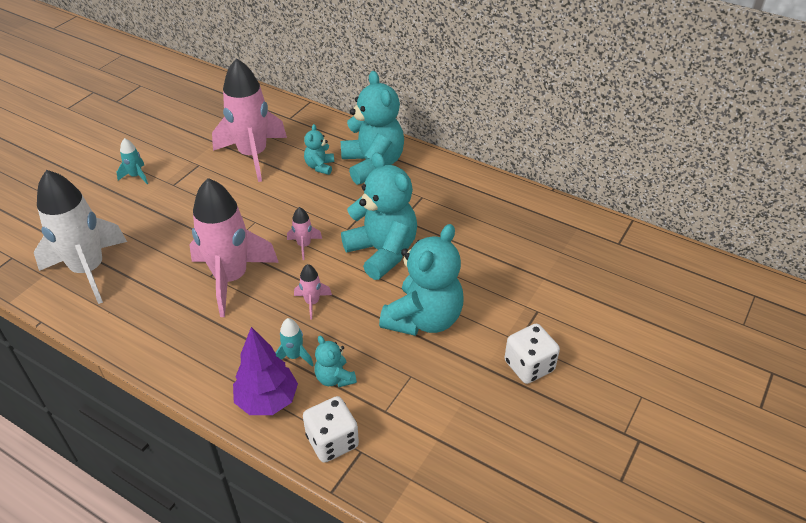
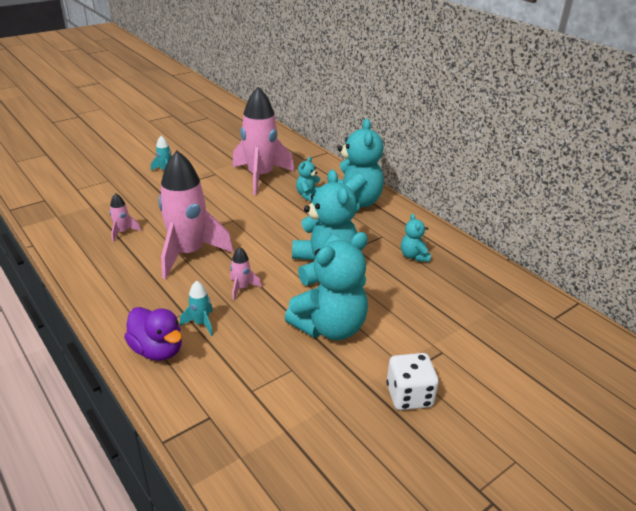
camera: 20 degrees right, 10 degrees down
(89, 270) = (89, 221): white rocket -> none
(267, 400) = (157, 350): purple tree -> purple duck
(304, 245) = (261, 246): pink rocket -> pink rocket (123, 232)
(332, 441) = (190, 400): white dice -> none
(334, 378) = (224, 350): turquoise teddy bear -> turquoise teddy bear (414, 256)

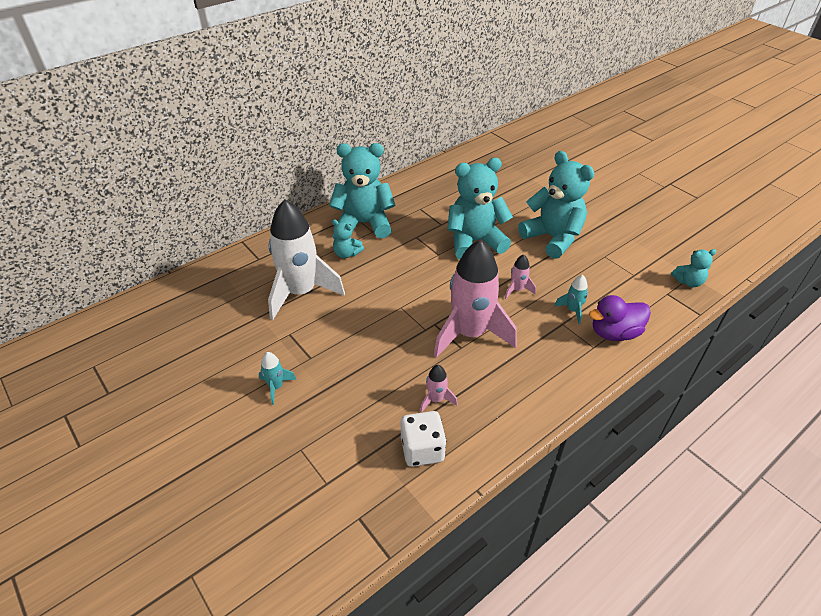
camera: 90 degrees left, 10 degrees up
(157, 350) = (614, 333): purple duck -> purple duck turned 150 degrees counterclockwise
(260, 177) = (301, 292): pink rocket -> white rocket
(409, 396) = (607, 205): white dice -> white dice (422, 449)
(414, 256) = (448, 193): turquoise teddy bear -> turquoise teddy bear (688, 282)

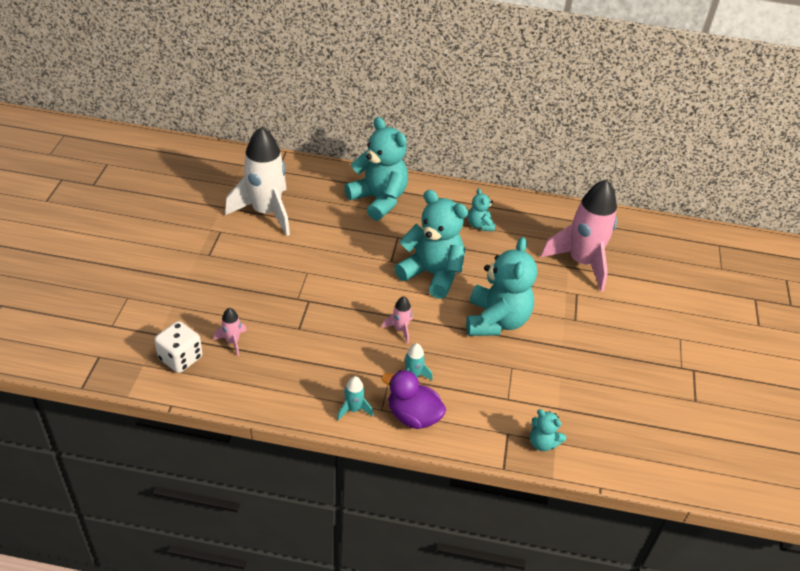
camera: 45 degrees right, 0 degrees up
(276, 387) = (167, 254): turquoise rocket -> turquoise rocket (353, 409)
(347, 253) = (333, 210): turquoise teddy bear -> turquoise teddy bear (480, 225)
(470, 334) = (319, 326): pink rocket -> pink rocket (582, 262)

